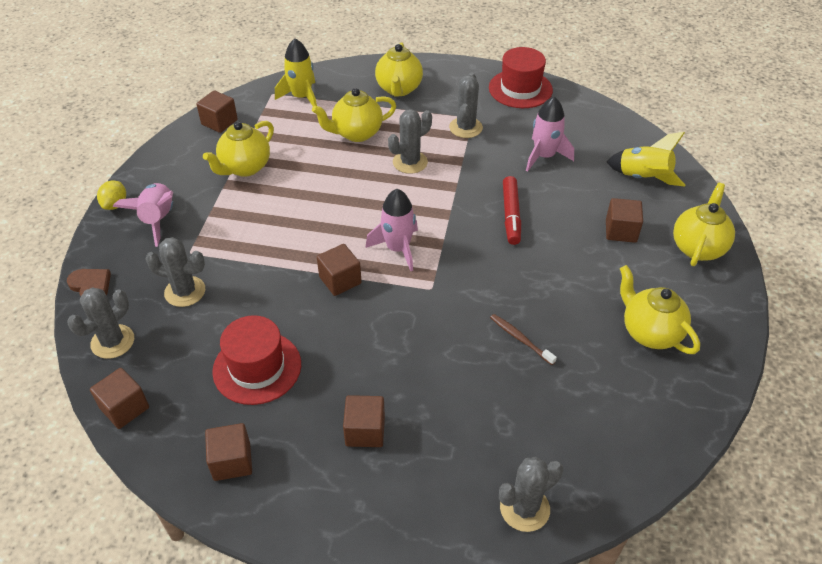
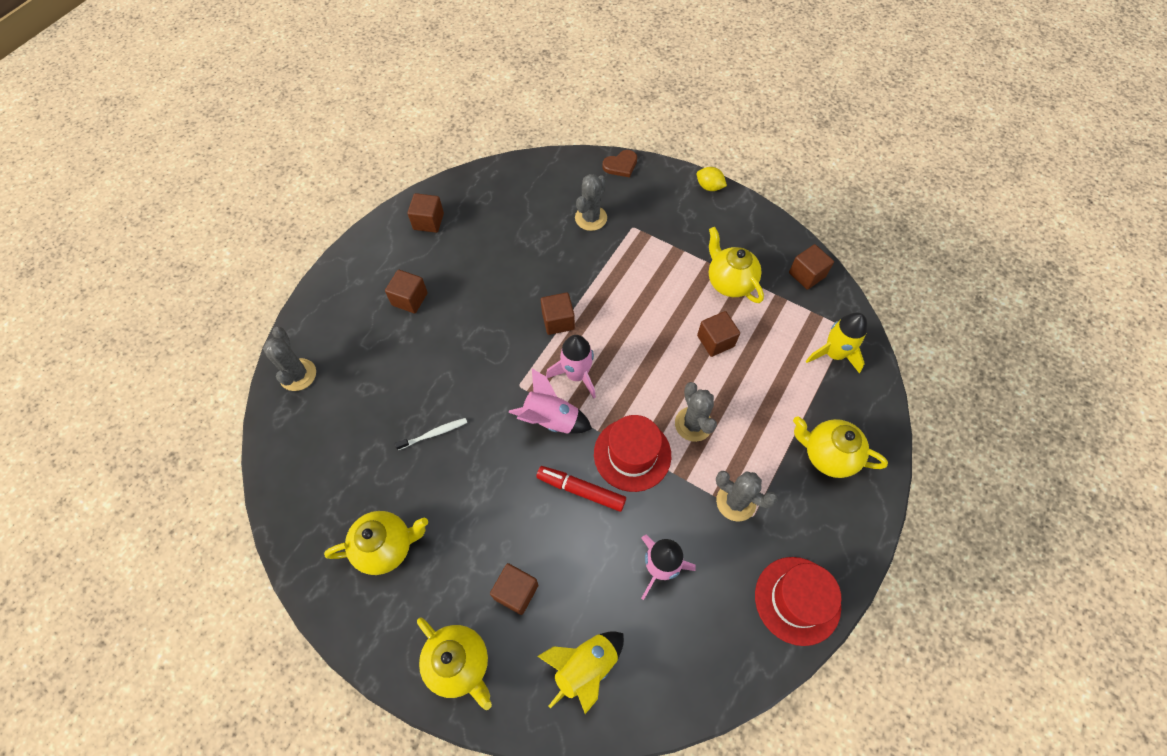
camera: 110 degrees right, 15 degrees up
(112, 342) = (560, 172): grey cactus -> none
(124, 408) = (500, 173): brown cube -> brown cube (715, 341)
(158, 220) = (680, 212): pink rocket -> pink rocket (551, 419)
(257, 367) = (496, 248): red hat -> red hat (632, 454)
(356, 133) = (756, 388): yellow teapot -> none
(520, 339) = (433, 434): brown toothbrush -> white toothbrush

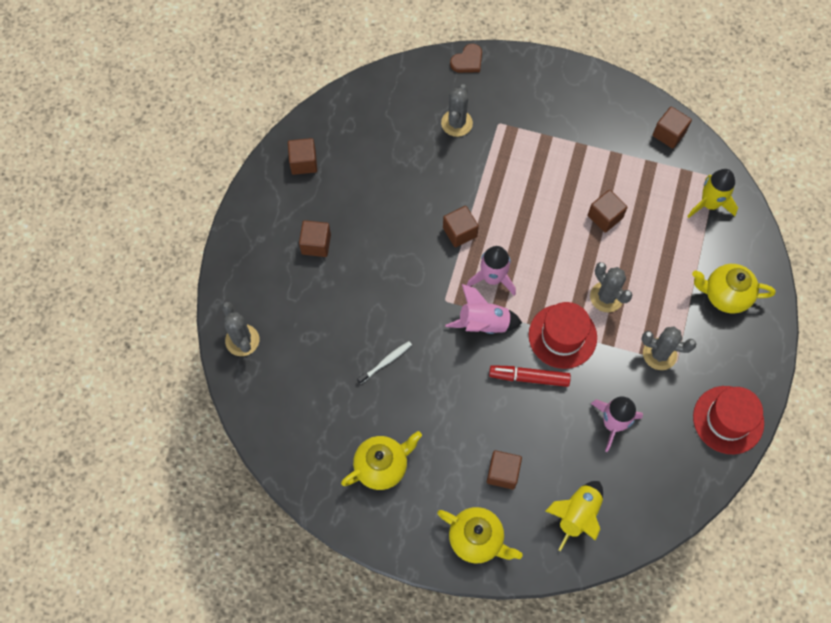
camera: 15 degrees left, 5 degrees up
(709, 187) = (557, 65): yellow lemon -> none
(729, 282) = (602, 158): yellow teapot -> none

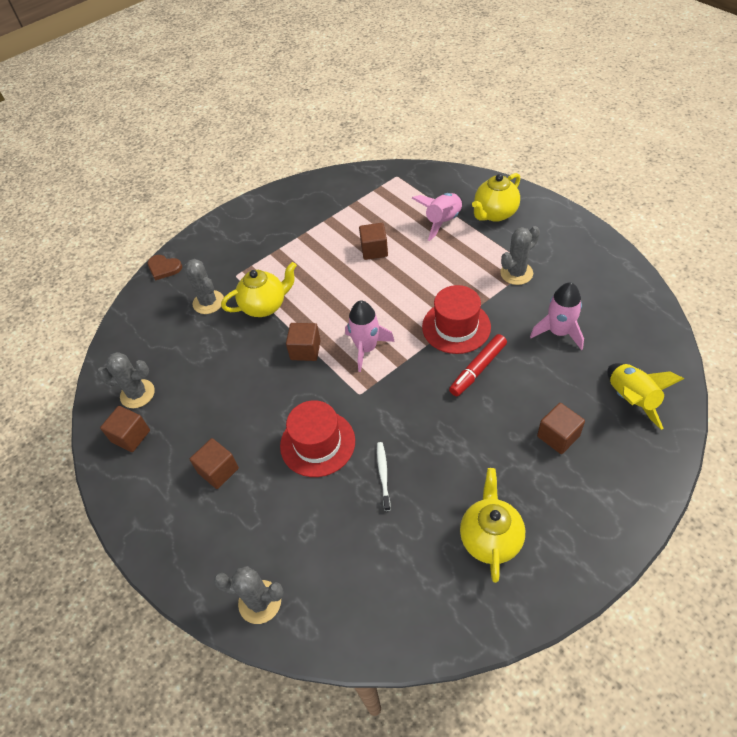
camera: 50 degrees left, 15 degrees down
(467, 61) = (164, 268): brown heart -> brown heart turned 120 degrees clockwise
(476, 539) = (615, 493): yellow teapot -> yellow teapot (265, 306)
(483, 323) = (403, 376): pink rocket -> pink rocket (442, 222)
(606, 297) = (443, 282): grey cactus -> grey cactus (137, 394)
(669, 134) = (340, 184): brown cube -> none
(709, 204) = (414, 188): yellow rocket -> none
(728, 420) = (600, 259): red hat -> red hat (317, 443)

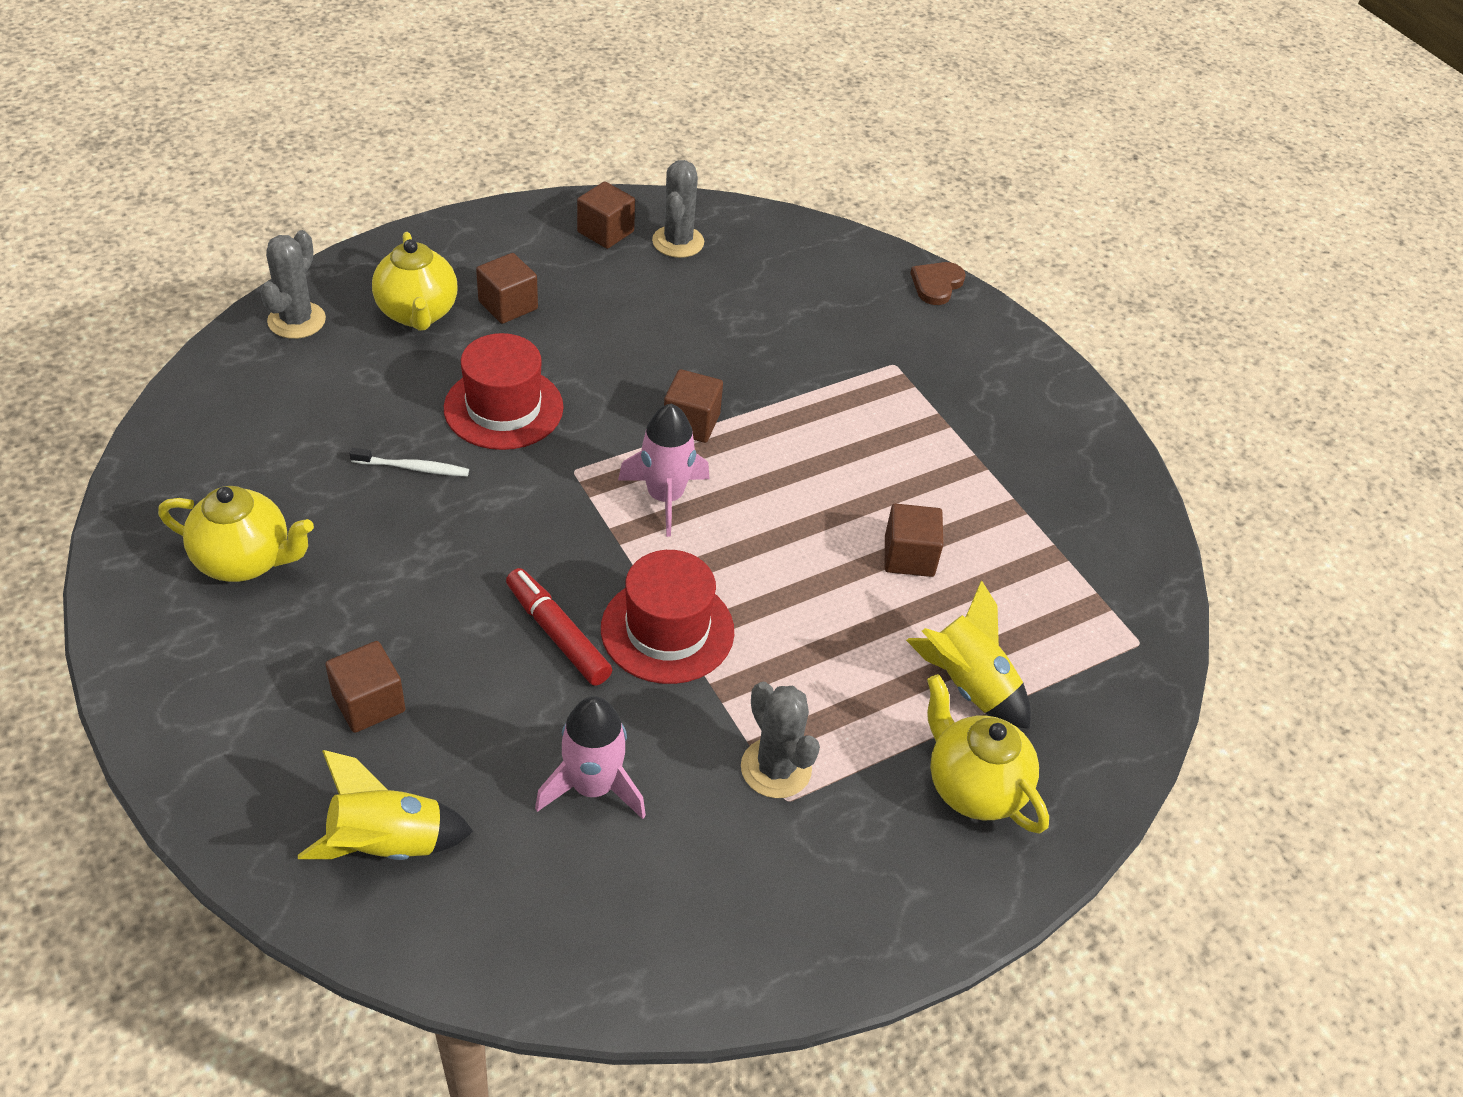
camera: 90 degrees right, 5 degrees down
(208, 302) = (839, 326): grey cactus -> none
(265, 306) = (808, 389): yellow teapot -> yellow teapot (418, 313)
(442, 222) = (968, 685): pink rocket -> yellow rocket

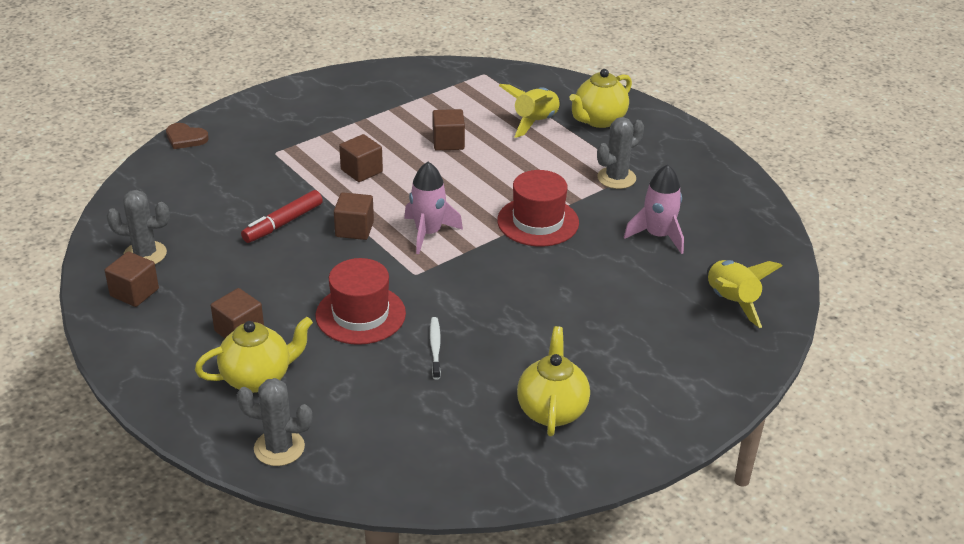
camera: 95 degrees left, 10 degrees down
(369, 703) = (642, 328): brown cube -> brown cube (361, 171)
(557, 634) = (558, 262): red marker -> red marker (283, 223)

